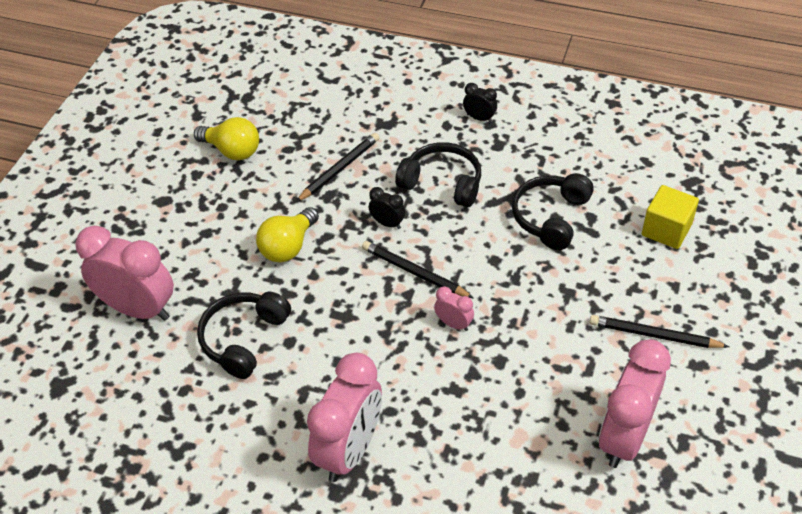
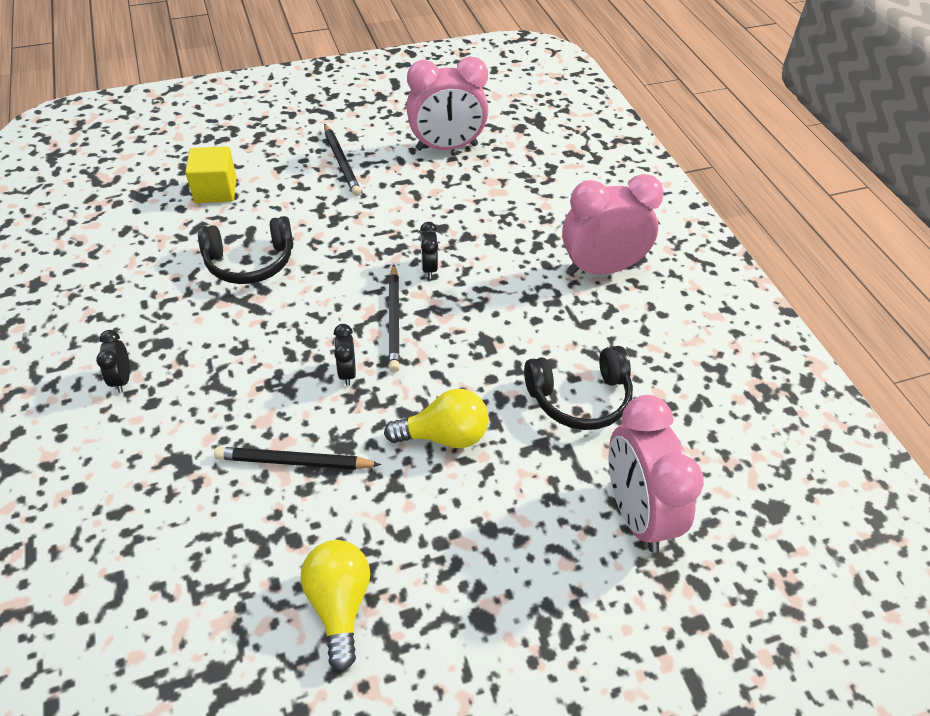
camera: 130 degrees left, 0 degrees up
(442, 183) = (255, 359): black headphones -> none
(453, 324) = (429, 268): pink clock -> black clock

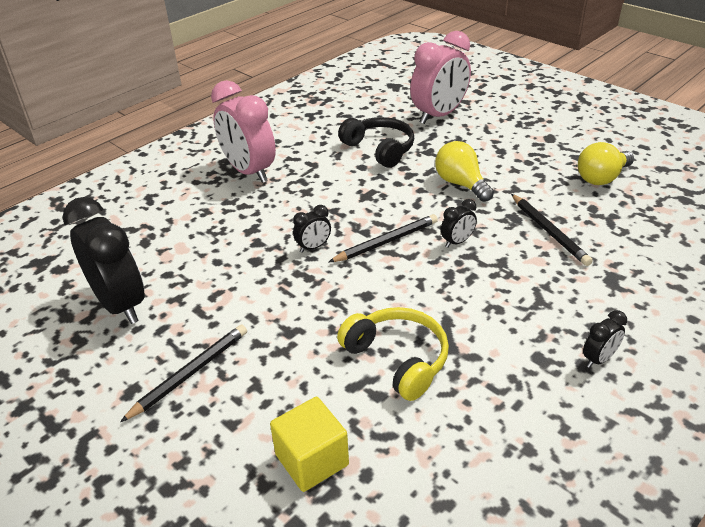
camera: 115 degrees left, 10 degrees down
(250, 262) = (397, 359): black headphones -> yellow headphones
(447, 147) = (121, 304): pink clock -> black clock

